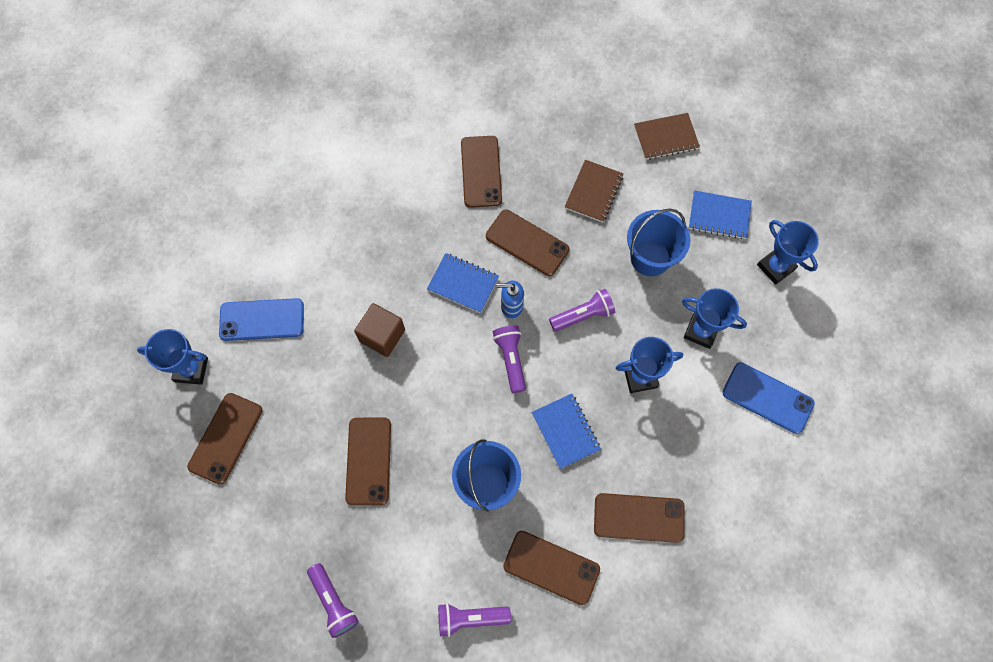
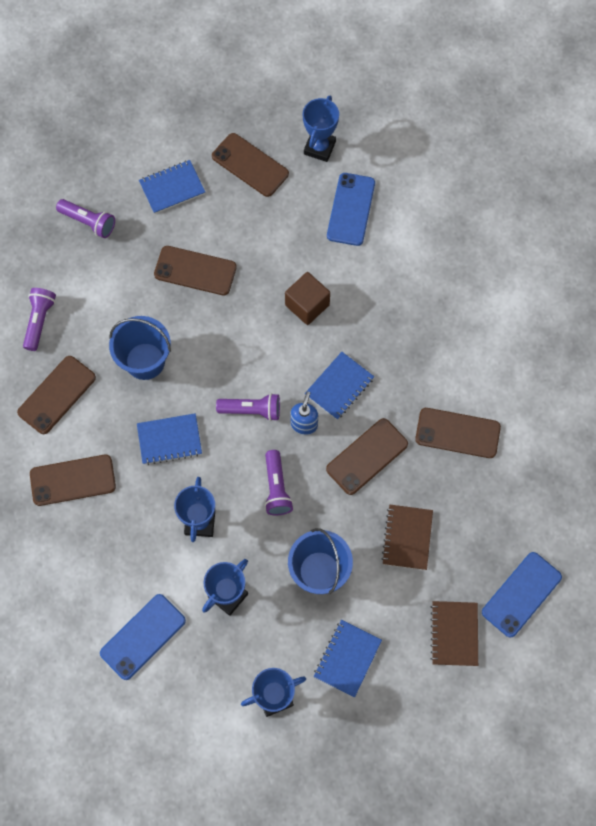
camera: 105 degrees right, 0 degrees up
(270, 517) = (172, 188): none -> blue notebook
(333, 602) = (88, 222): purple flashlight -> purple flashlight turned 135 degrees counterclockwise
(594, 192) = (407, 538): brown notebook -> brown notebook turned 60 degrees clockwise
(613, 94) = (521, 594): none -> blue phone
(639, 518) = (73, 480): brown phone -> brown phone turned 60 degrees clockwise

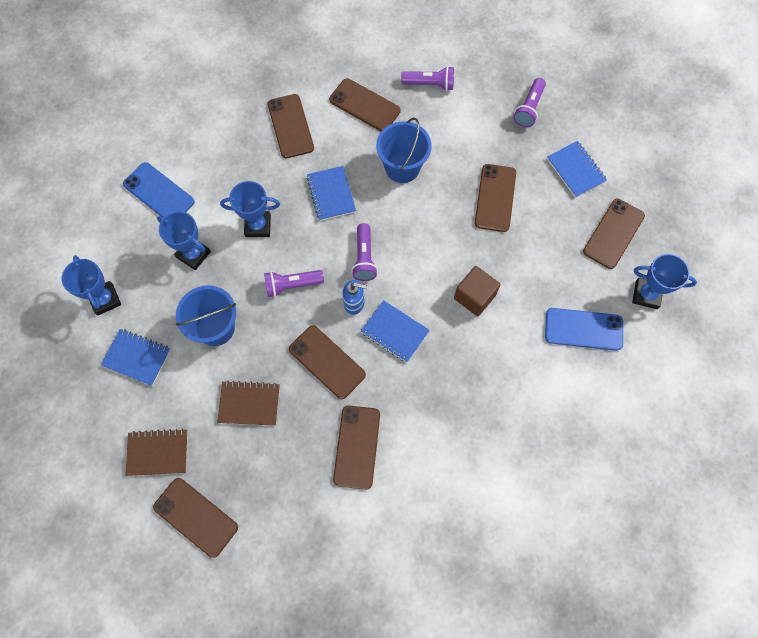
camera: 85 degrees right, 0 degrees up
(521, 594) = (196, 517): blue phone -> brown phone

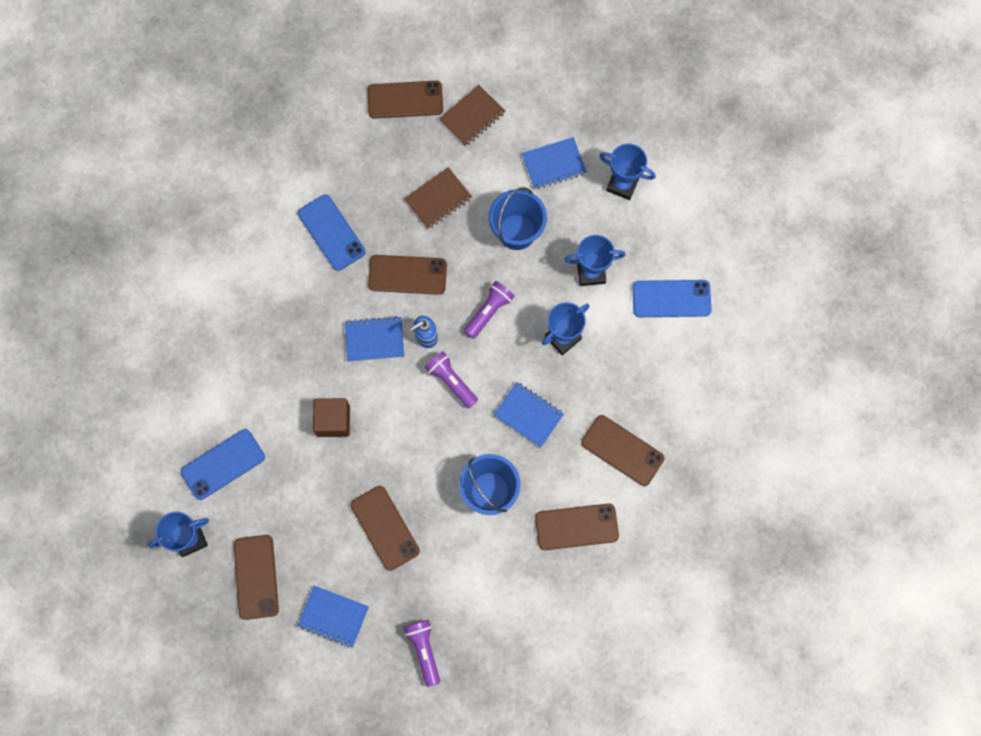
camera: 140 degrees right, 5 degrees up
(357, 447) = (331, 233): brown phone -> blue phone
(430, 84) = (536, 600): purple flashlight -> none

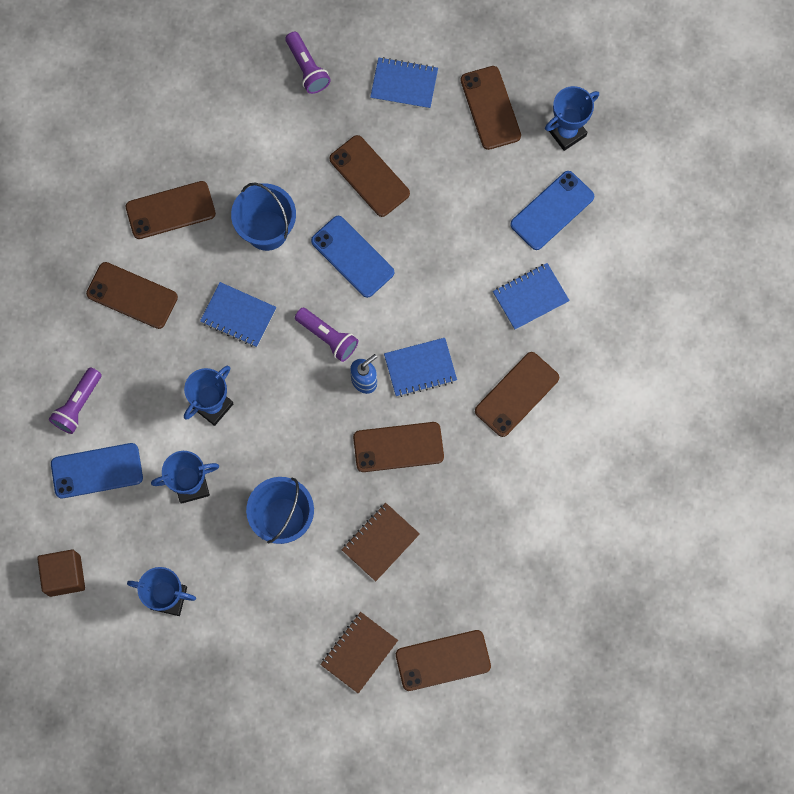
camera: 170 degrees right, 0 degrees up
(295, 302) = (516, 394): none -> brown phone
(331, 233) = (494, 481): blue phone -> blue phone (352, 256)
(333, 421) = (446, 274): brown cube -> brown cube (64, 575)
(489, 312) = (299, 421): purple flashlight -> purple flashlight (78, 405)
(553, 164) = (253, 609): blue notebook -> blue notebook (530, 297)

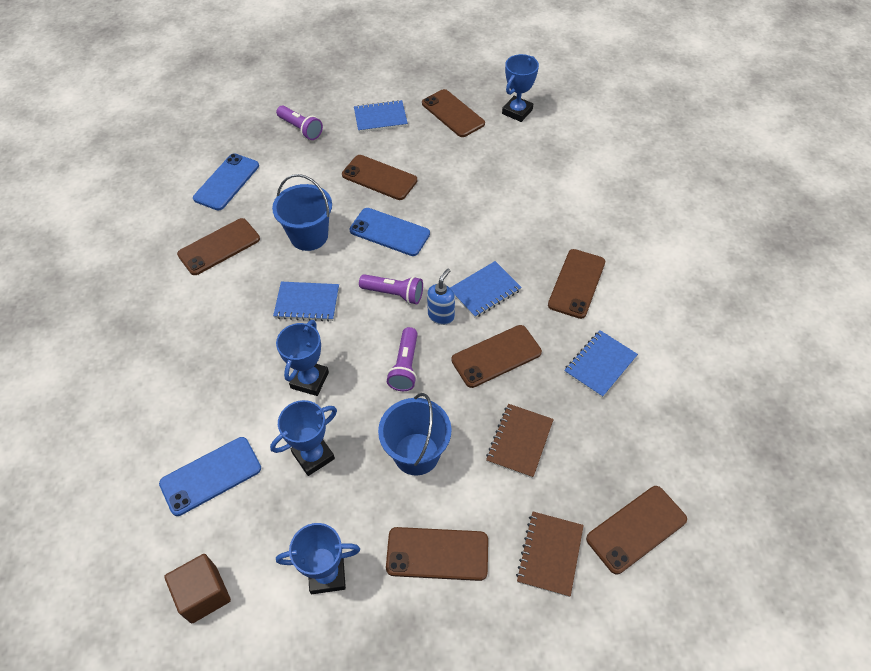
camera: 20 degrees left, 20 degrees down
(78, 405) = (175, 423): purple flashlight -> purple flashlight (405, 366)
(132, 295) = (203, 318): brown phone -> brown phone (437, 553)
(530, 297) = (548, 215): blue notebook -> blue notebook (600, 364)
(552, 210) = (533, 158): blue phone -> blue phone (227, 182)

